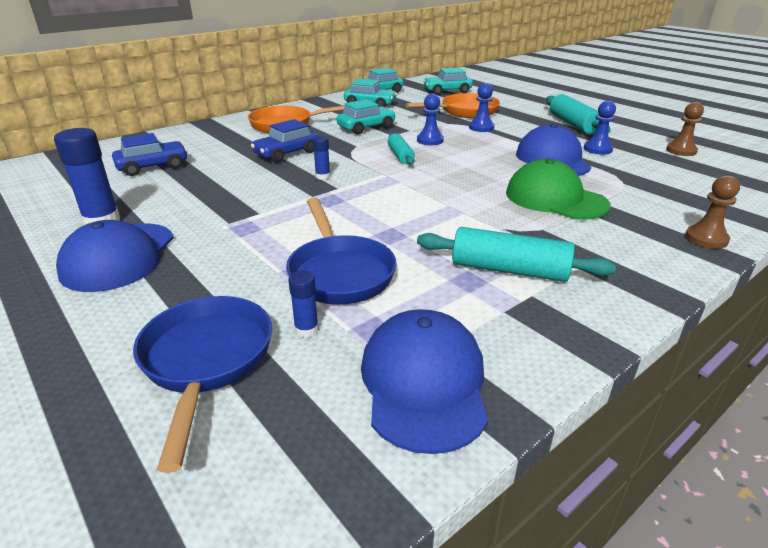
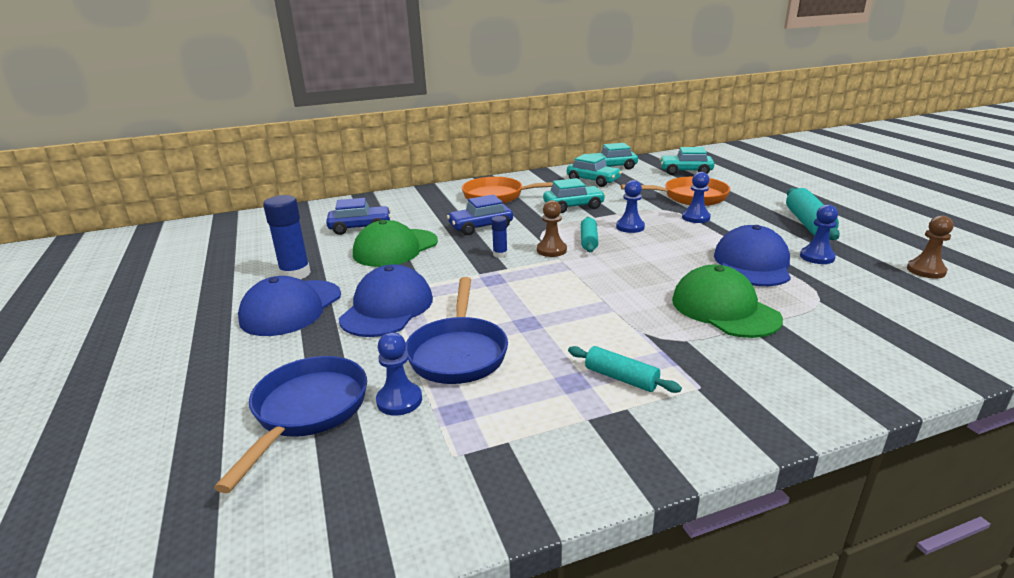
camera: 20 degrees right, 5 degrees down
(206, 182) = (395, 248): none -> green cap
(306, 329) = (399, 400): blue glue stick -> blue pawn
(424, 383) = (468, 470): blue cap -> blue cap (387, 308)
(509, 270) = (621, 378): turquoise rolling pin -> turquoise rolling pin, size x0.62
(706, 239) = (875, 382): brown pawn -> brown pawn (551, 250)

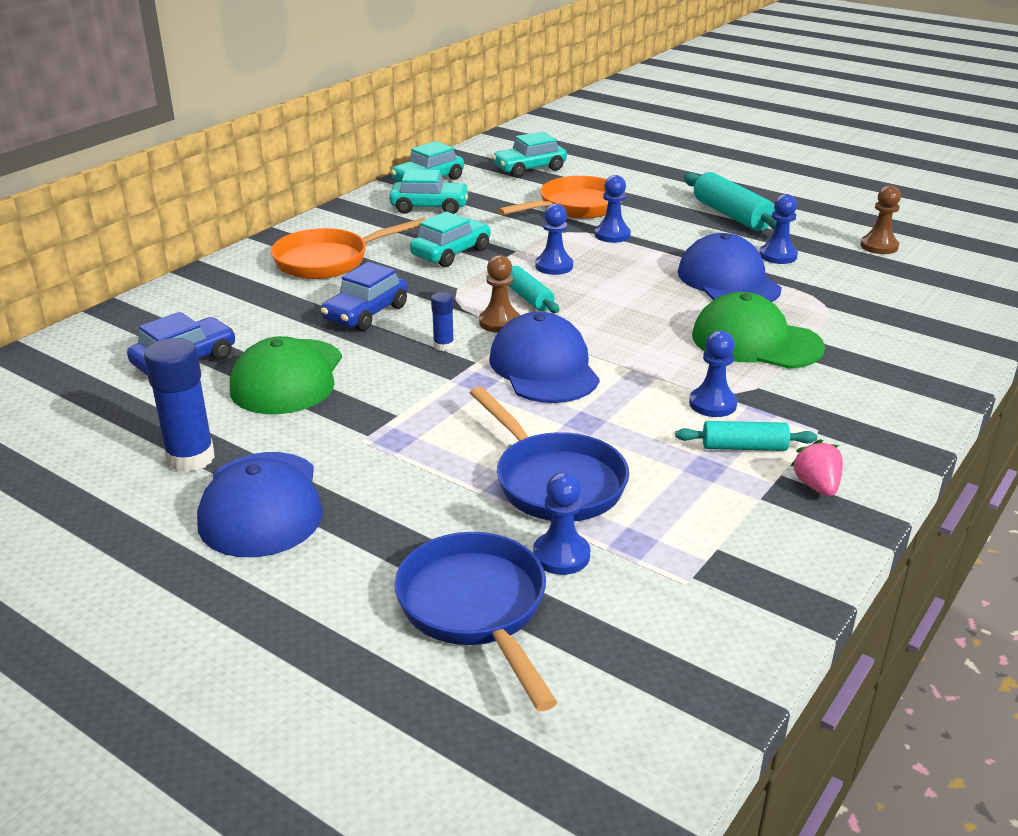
camera: 35 degrees left, 5 degrees up
(387, 308) = (396, 460): blue cap -> blue cap (544, 367)
(634, 340) = (712, 404): none -> blue pawn
(645, 428) = (816, 486): none -> pink strawberry

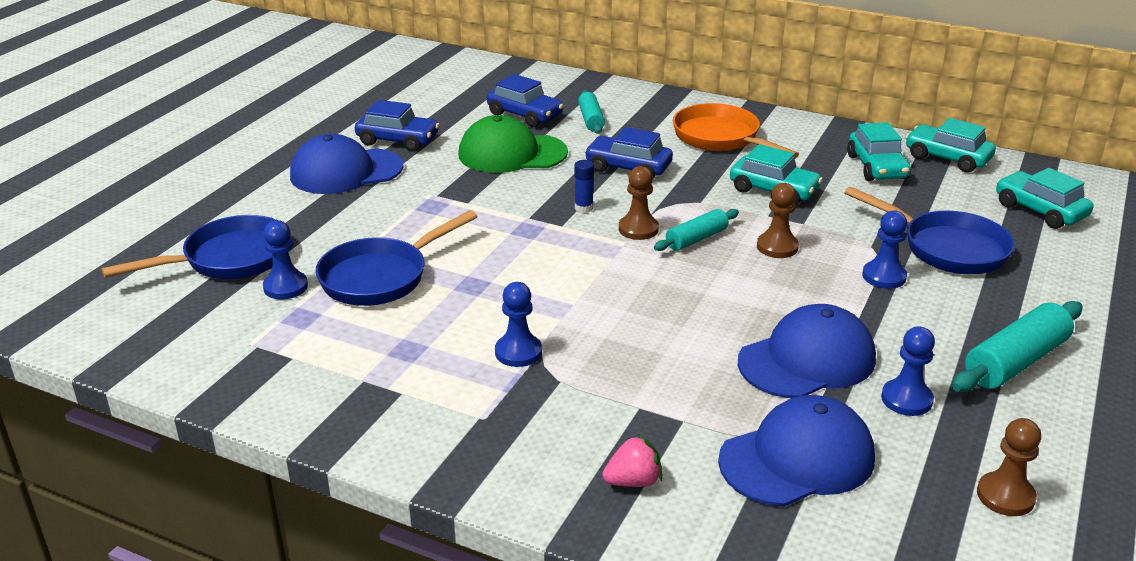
camera: 80 degrees right, 0 degrees up
(191, 458) = (398, 140): blue glue stick -> blue car
(544, 367) = (561, 258): blue cap -> blue cap (797, 459)
(554, 266) = (777, 247): blue pawn -> brown pawn
(575, 207) = (947, 248): orange pan -> blue pan
(744, 447) = (444, 371): turquoise rolling pin -> turquoise rolling pin (591, 120)
(756, 341) = (659, 380): green cap -> none
(816, 486) = (383, 413): pink strawberry -> pink strawberry (633, 481)

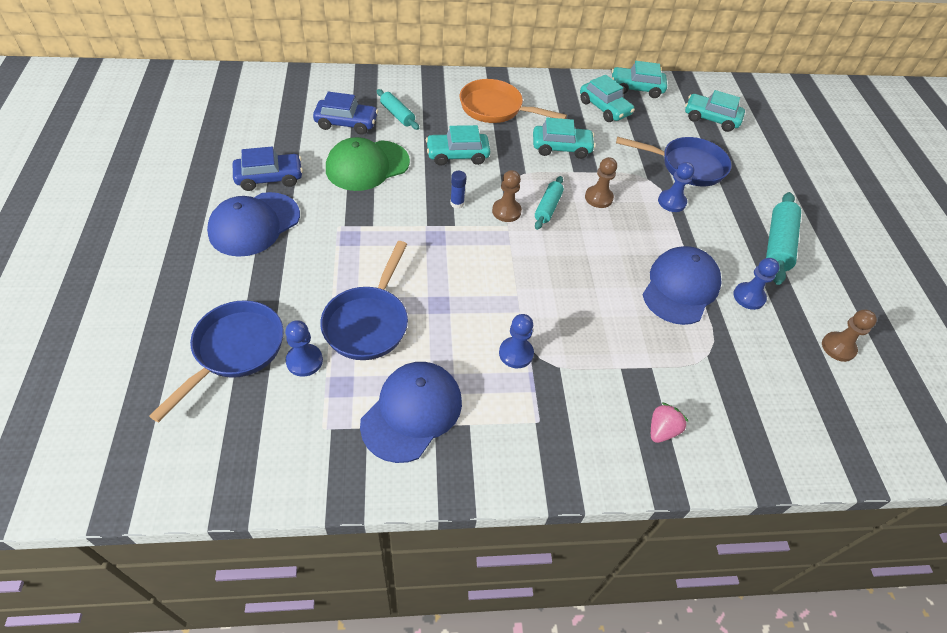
camera: 35 degrees left, 20 degrees up
(628, 168) = (457, 155): blue car -> turquoise car
(797, 459) = (729, 368): blue cap -> blue cap (412, 412)

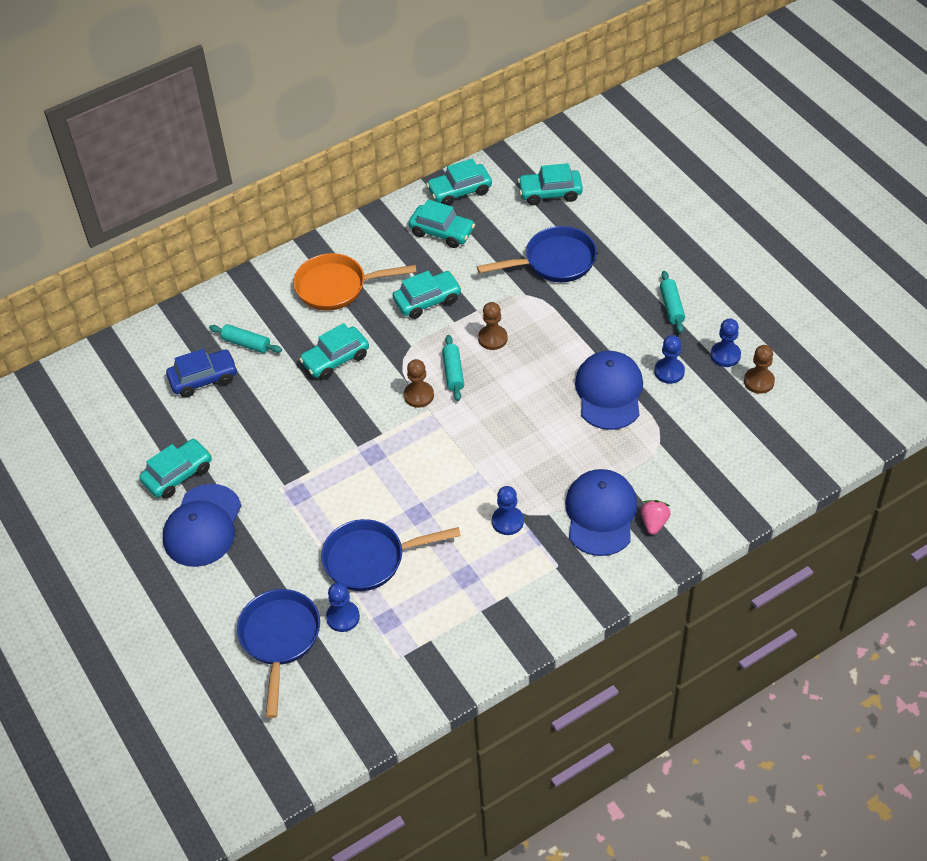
camera: 20 degrees left, 0 degrees up
(269, 178) = (178, 474): blue car -> turquoise car
(367, 166) = (259, 414): green cap -> none
(368, 322) = (371, 559): blue pan -> blue pan turned 90 degrees clockwise
(412, 412) = (457, 610): blue cap -> blue cap (600, 514)
(457, 203) = (369, 410): blue glue stick -> none
(671, 202) = (560, 309): blue pawn -> blue pawn (725, 355)
(777, 245) = (671, 306): turquoise rolling pin -> turquoise rolling pin, size x0.62

